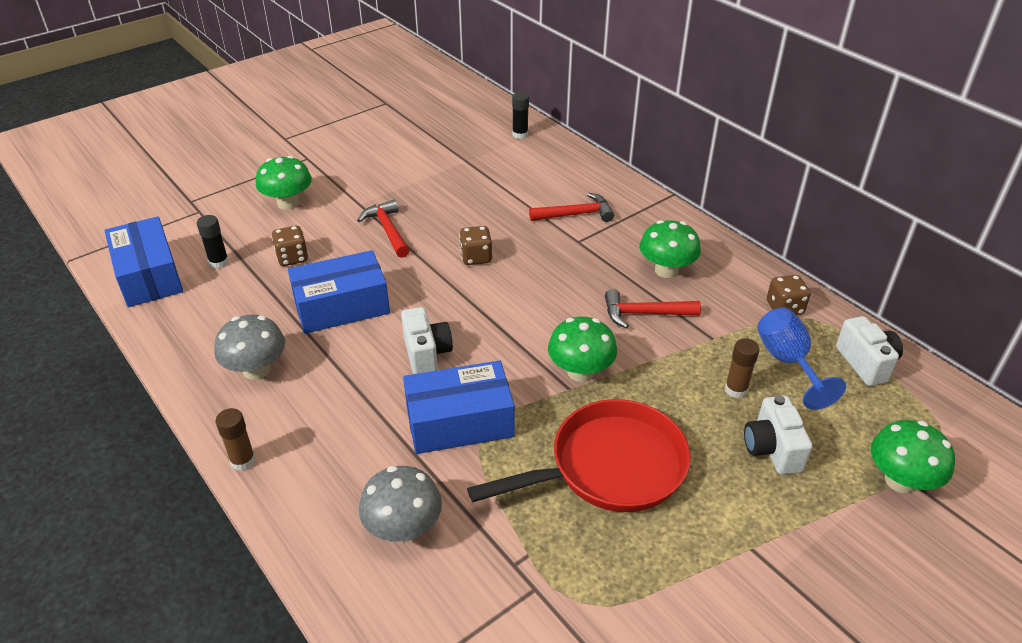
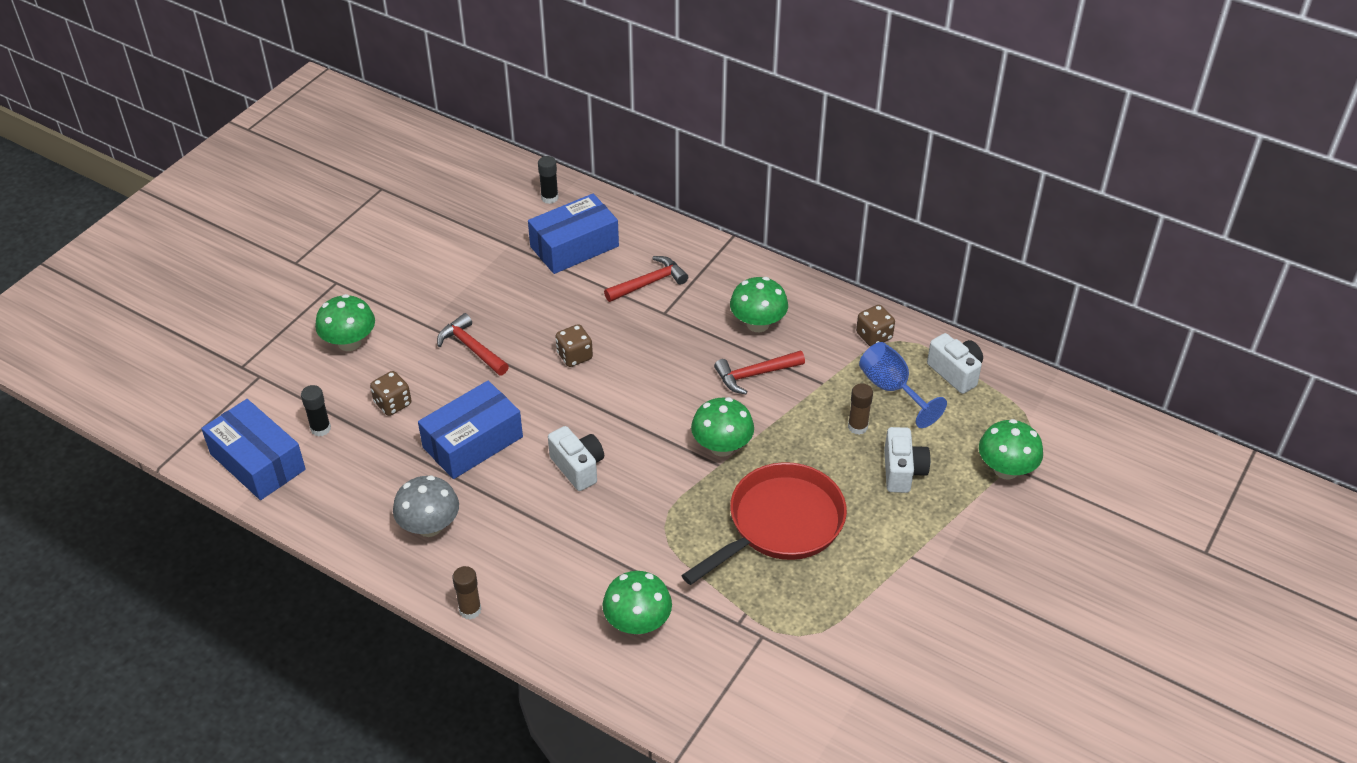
camera: 20 degrees left, 5 degrees up
(403, 528) = (637, 623): grey mushroom -> green mushroom
(459, 422) = (639, 522): blue box -> blue box (574, 246)
(772, 449) = (902, 471): white camera -> white camera turned 150 degrees counterclockwise

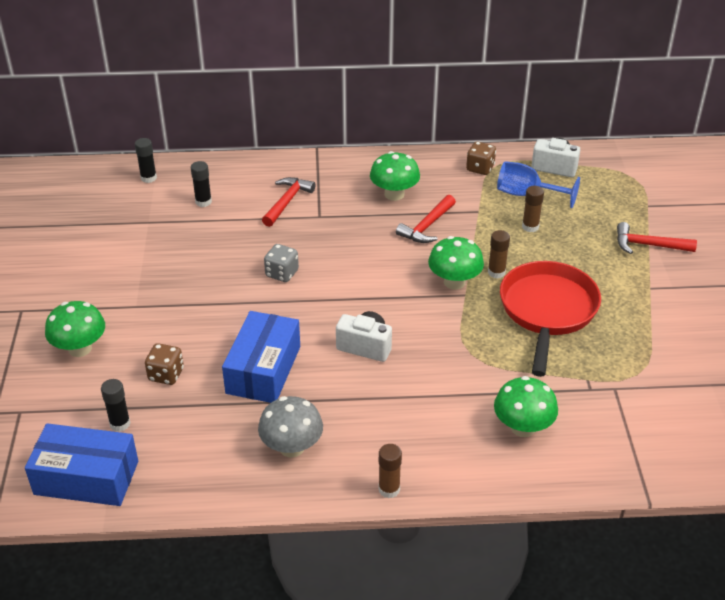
camera: 35 degrees left, 5 degrees down
(472, 348) = (192, 305): red hammer -> red hammer (648, 245)
(574, 246) = (203, 202): blue box -> black glue stick
(574, 356) = (282, 273): brown dice -> grey dice
(772, 458) = (496, 272): none -> brown glue stick
(902, 471) = (588, 240): white camera -> none
(1006, 469) = (647, 209): green mushroom -> none

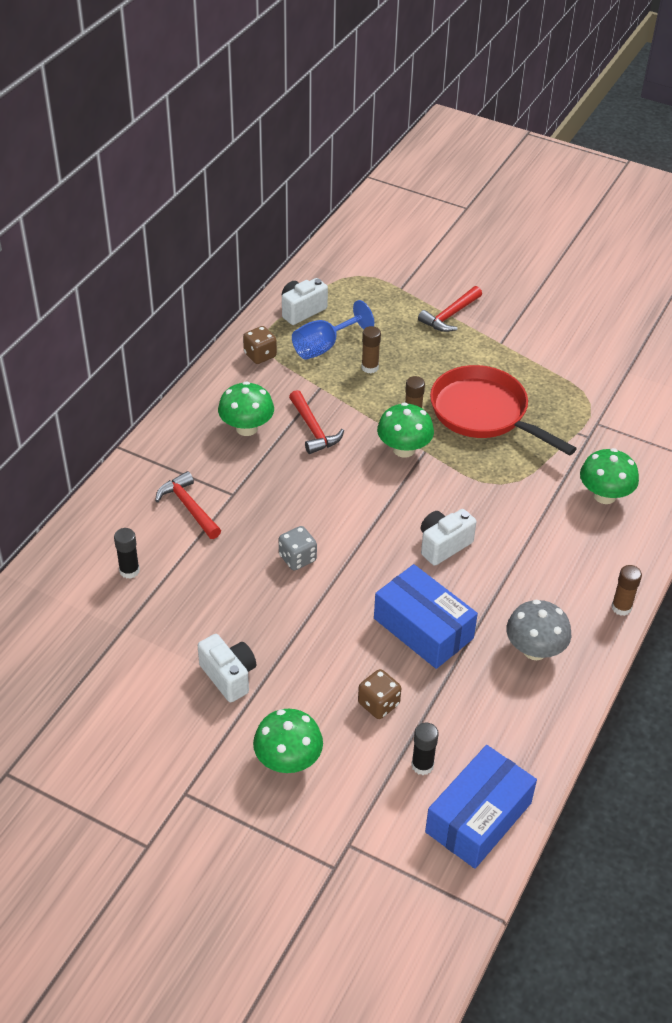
camera: 60 degrees left, 5 degrees up
(140, 287) = (229, 676): none -> white camera
(148, 178) = (43, 599): black glue stick -> none

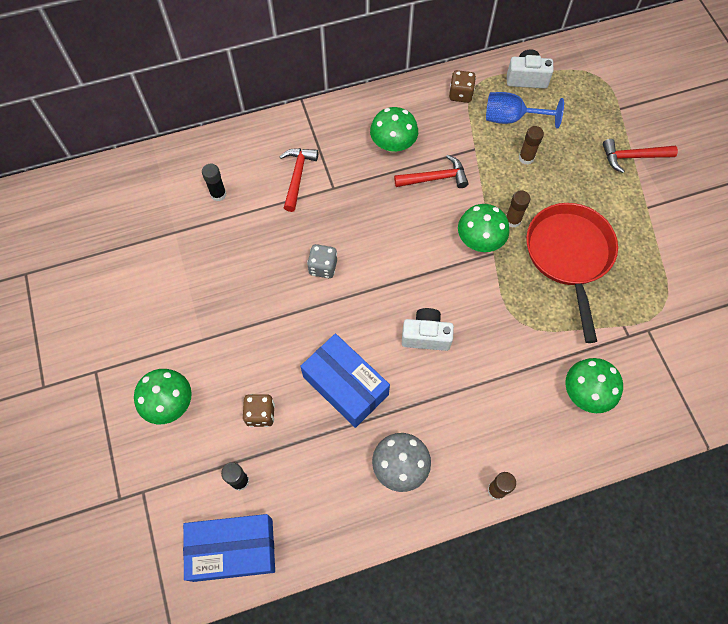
camera: 45 degrees right, 20 degrees up
(229, 676) = (197, 315): white camera -> none
(313, 429) = (435, 178): red hammer -> red hammer turned 120 degrees counterclockwise
(423, 628) = (345, 385): blue box -> blue box turned 45 degrees counterclockwise

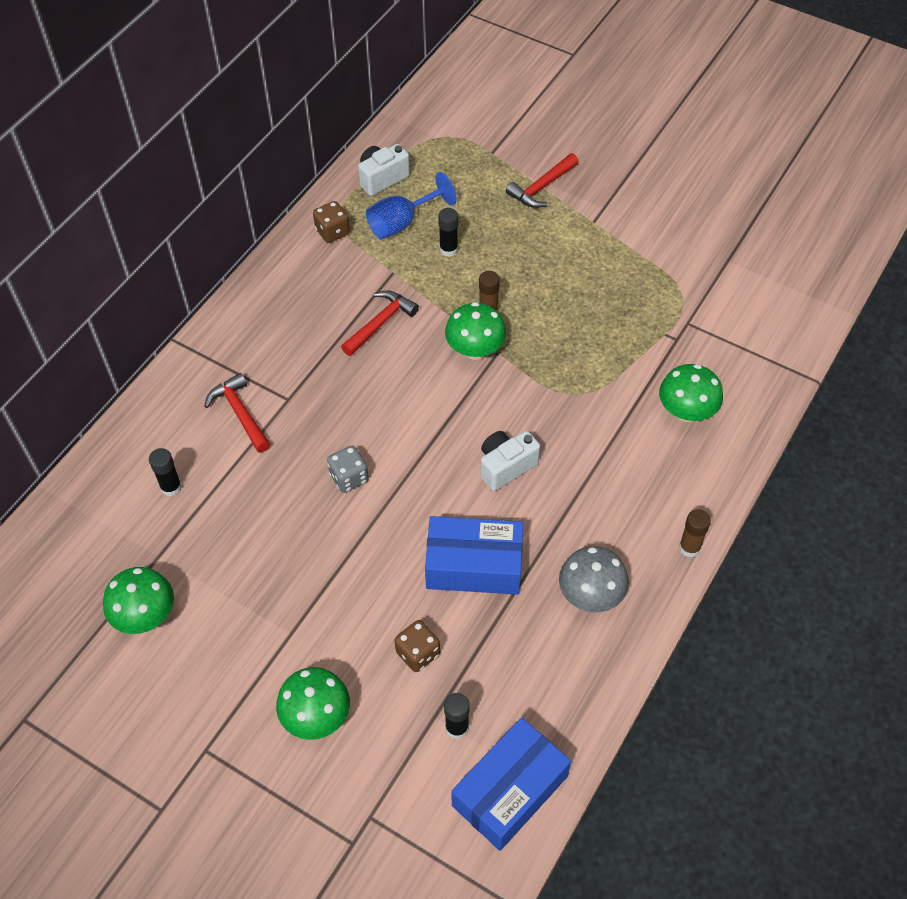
camera: 40 degrees left, 10 degrees down
(393, 145) = (310, 320): green mushroom -> green mushroom (145, 615)
(526, 158) = (448, 249): brown glue stick -> black glue stick
(569, 256) = (566, 308): red pan -> none

